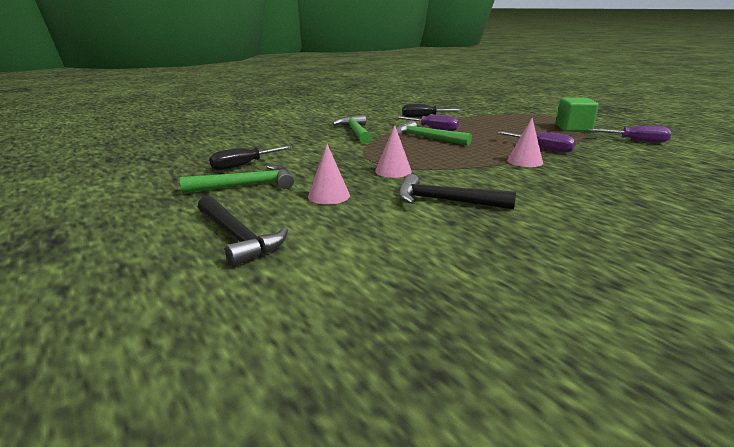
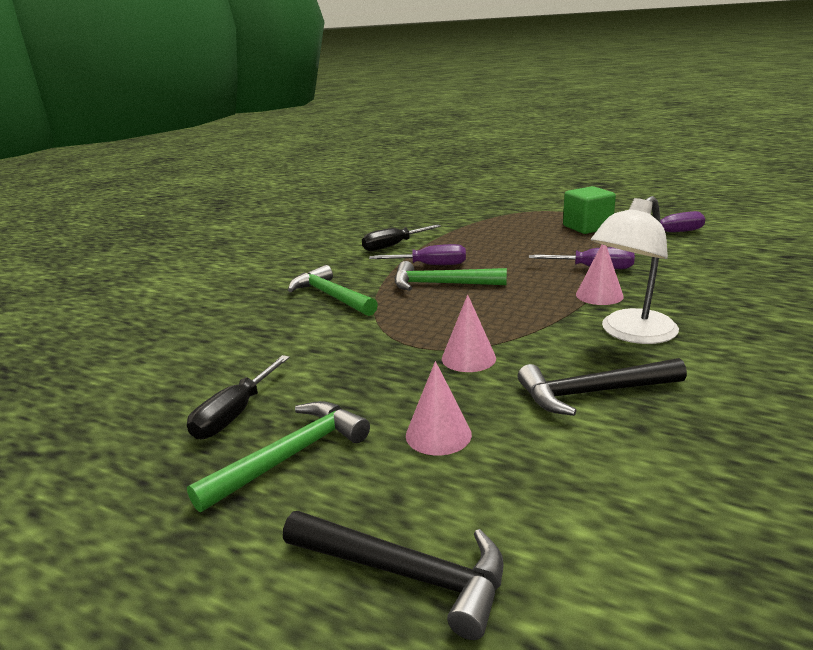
camera: 25 degrees left, 0 degrees up
(516, 182) = (631, 333): none -> white lamp

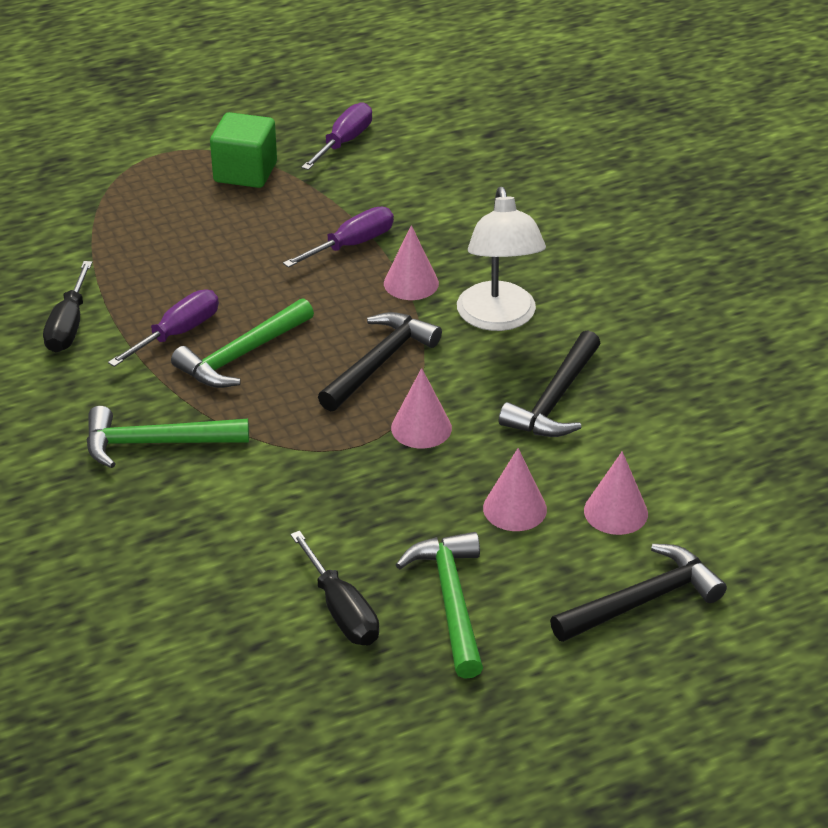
camera: 55 degrees left, 15 degrees up
(507, 318) = (379, 363): none -> black hammer
(509, 490) = (615, 512): none -> pink cone

